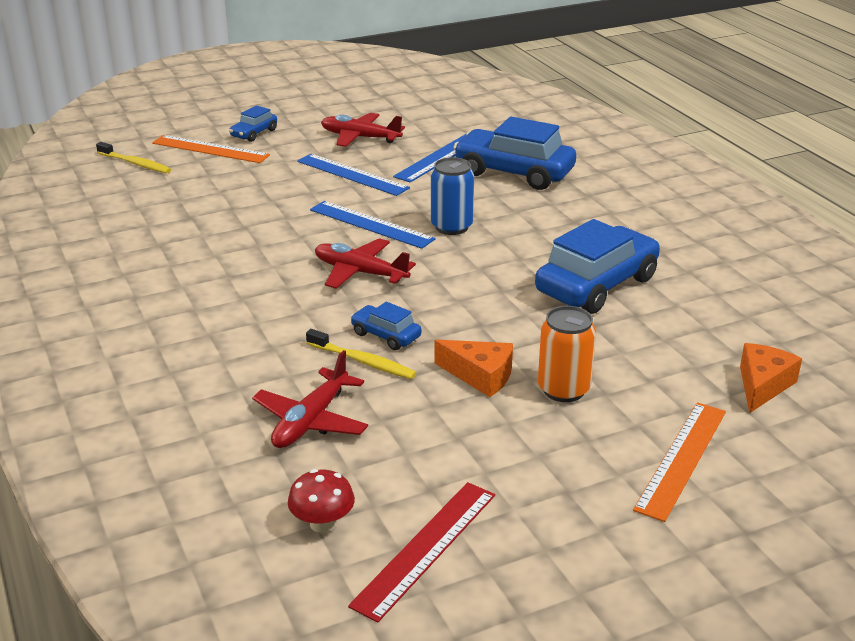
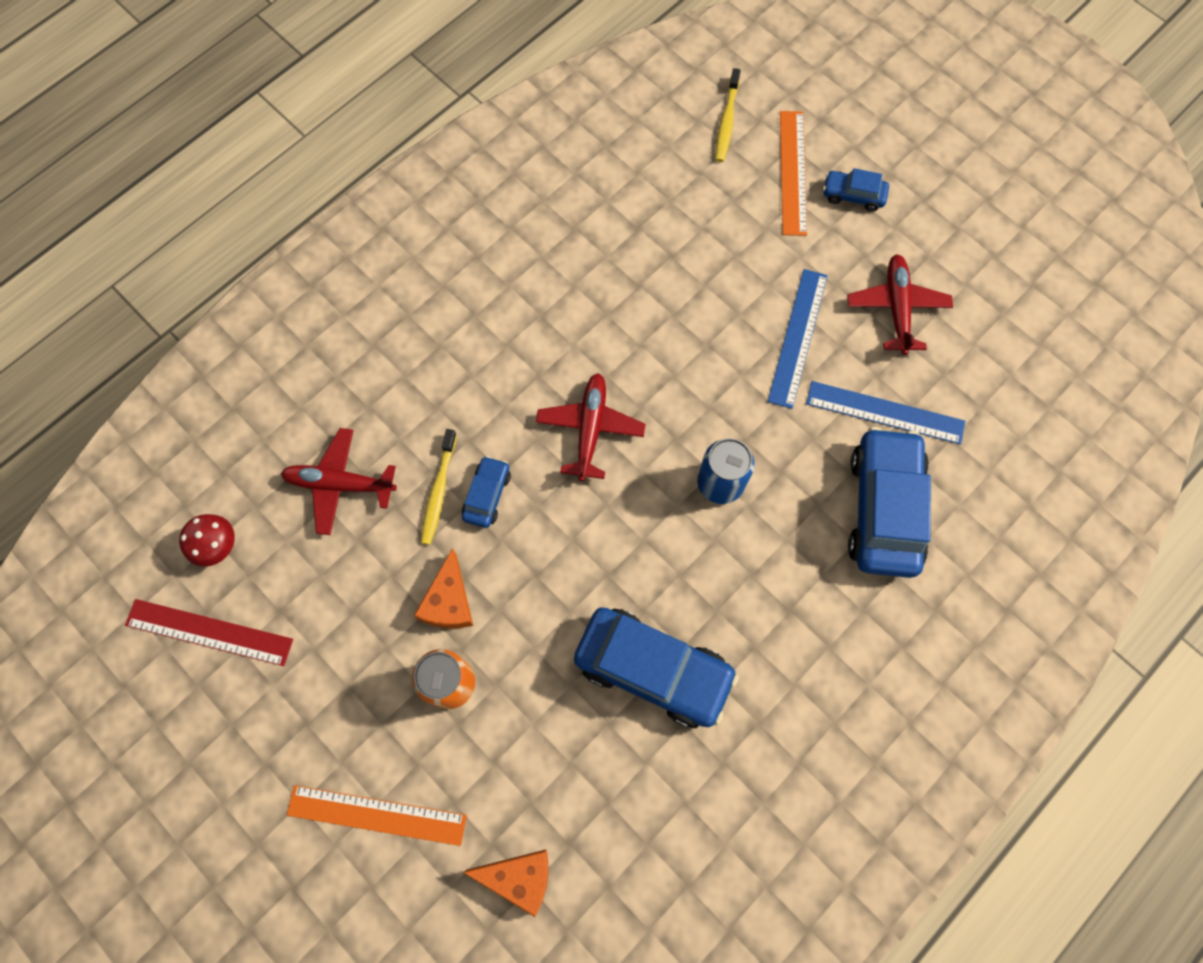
camera: 70 degrees right, 40 degrees up
(371, 224) = (692, 401): blue ruler -> none

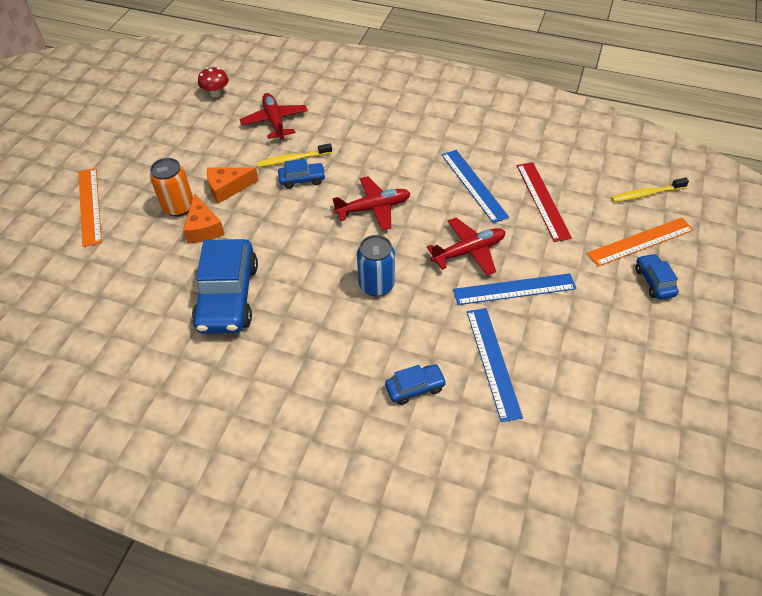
camera: 65 degrees right, 20 degrees down
(209, 632) = (167, 108): red ruler -> red ruler (542, 200)
(519, 877) = (71, 280): orange cheese -> orange cheese (203, 228)
(613, 293) = (473, 185): none -> blue ruler
(884, 508) = (415, 388): blue car -> blue car, size x0.48
(896, 307) = (584, 340): red plane -> red plane (469, 251)

